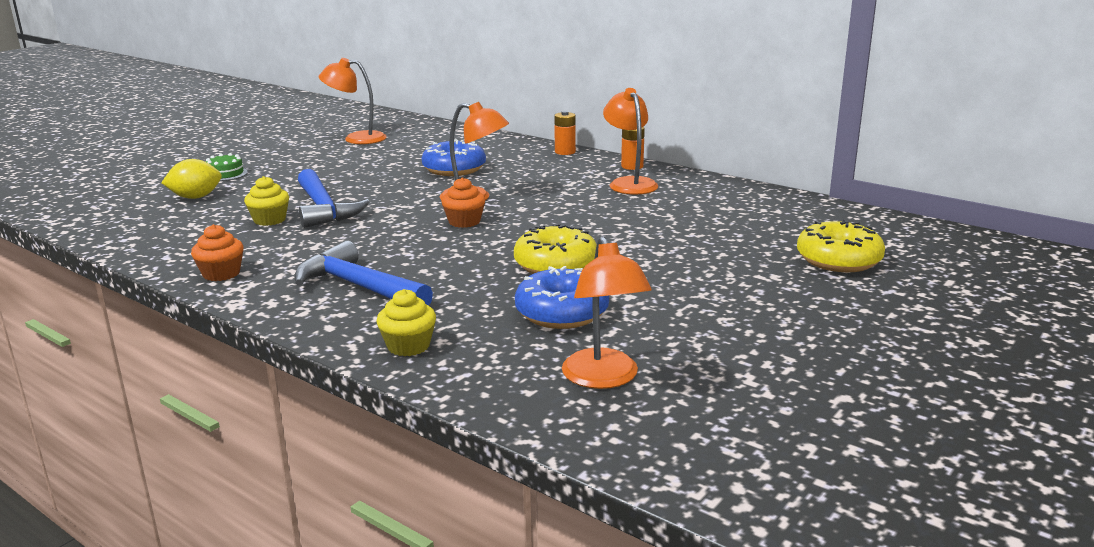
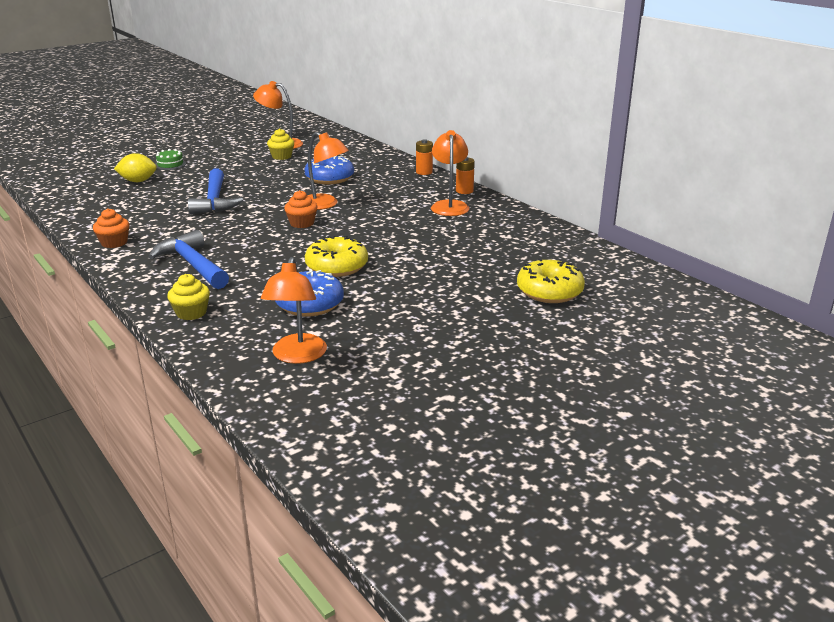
camera: 15 degrees right, 5 degrees up
(270, 220) = (173, 205): yellow cupcake -> yellow cupcake (281, 156)

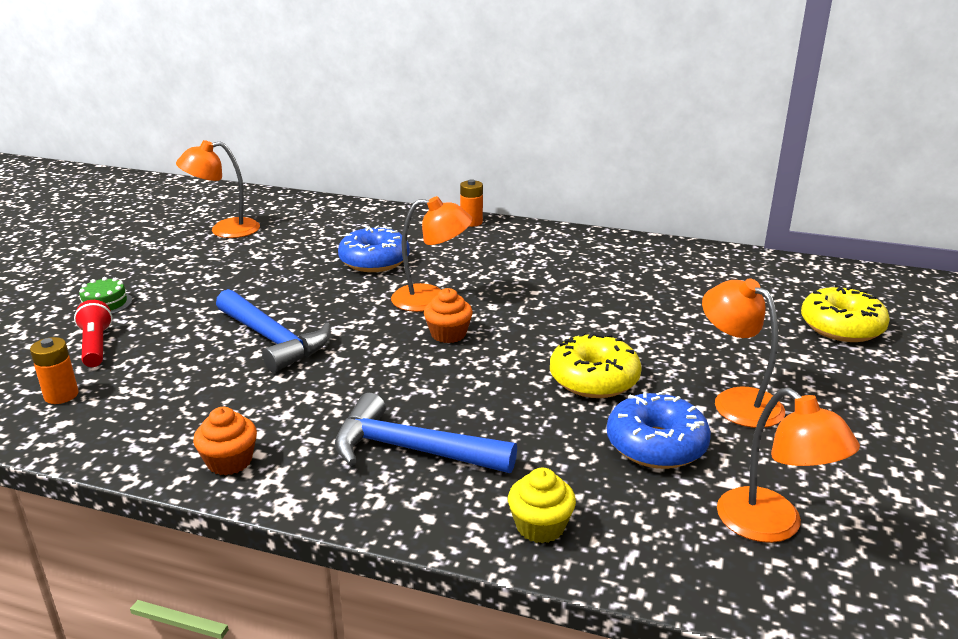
camera: 35 degrees left, 0 degrees up
(138, 181) = (95, 346): yellow lemon -> red flashlight
(281, 156) = (257, 247): yellow cupcake -> none
(449, 205) = (571, 256): orange lamp -> orange lamp (736, 401)
(464, 191) = (555, 234): orange battery -> orange battery (61, 395)

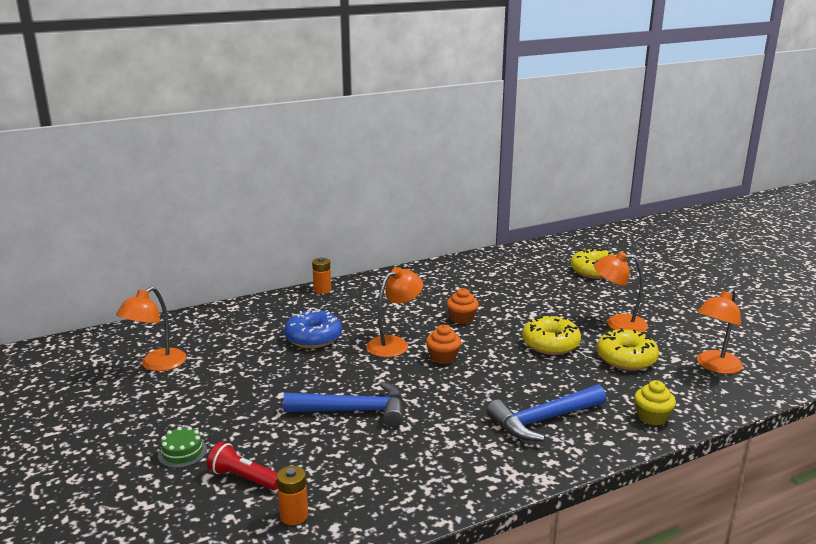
camera: 45 degrees left, 5 degrees down
(229, 461) = (475, 480): orange cupcake -> orange cupcake (462, 319)
(656, 445) = (626, 359): blue donut -> yellow donut
(772, 526) = (715, 366): orange lamp -> orange lamp turned 120 degrees clockwise

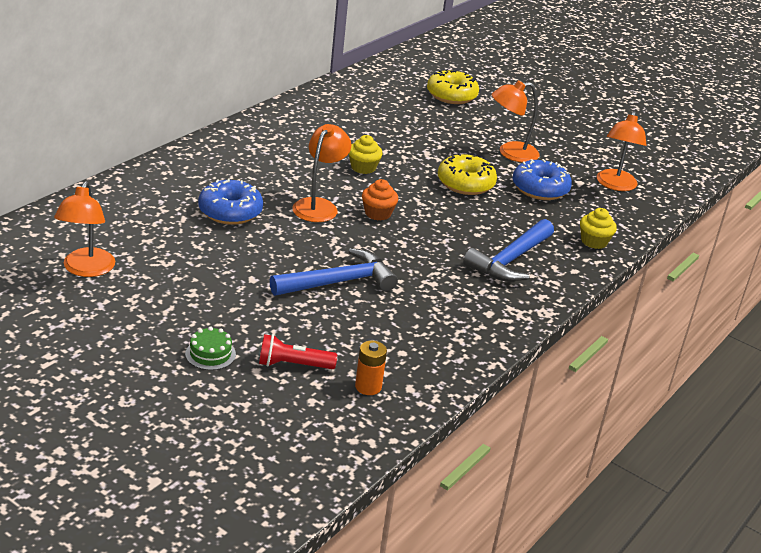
camera: 30 degrees left, 10 degrees up
(322, 290) = (188, 153): orange battery -> none
(462, 319) = (363, 168): orange cupcake -> yellow cupcake
(626, 359) = (540, 189): yellow donut -> blue donut

